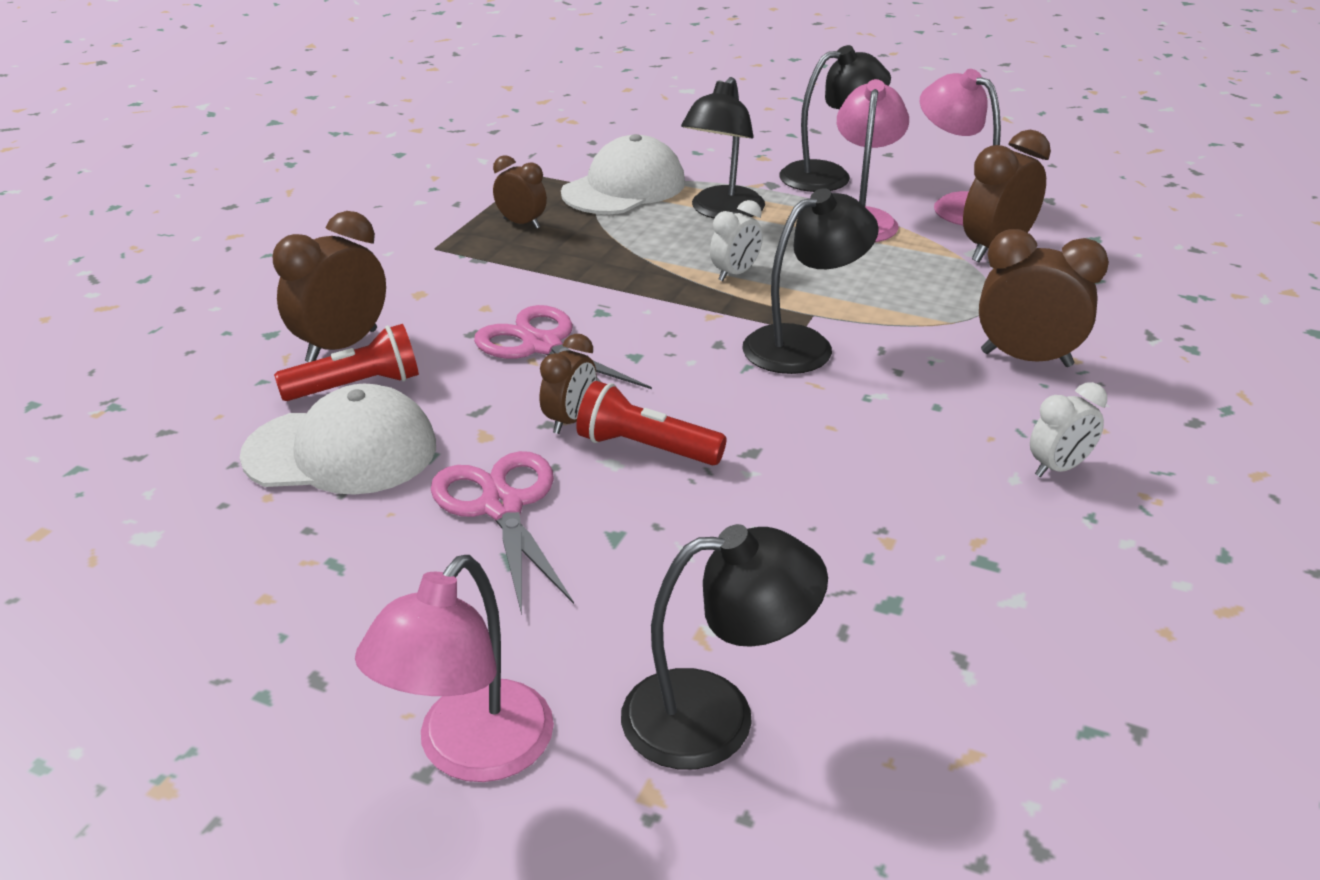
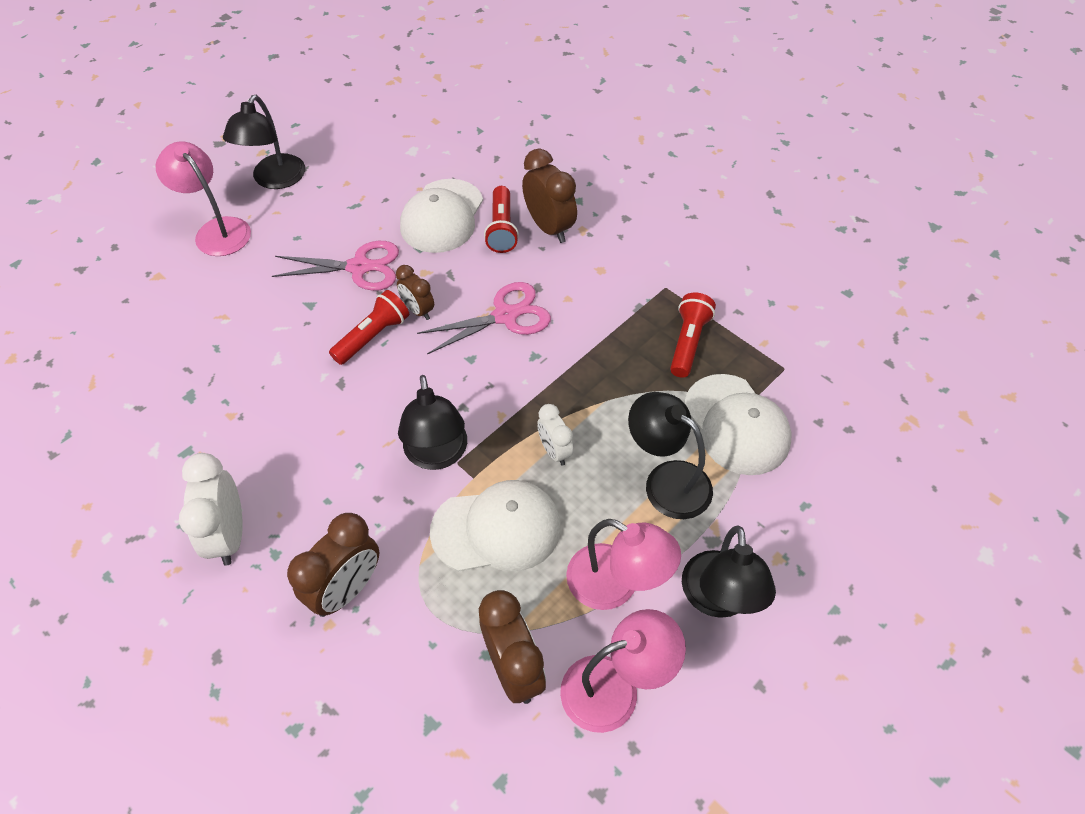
camera: 110 degrees right, 20 degrees up
(521, 224) = (688, 342): brown clock -> red flashlight
(716, 716) = (177, 307): black lamp -> black lamp (275, 180)
(863, 287) = (496, 529): none -> white cap
(1058, 468) = (229, 535): white clock -> white clock, size x1.66

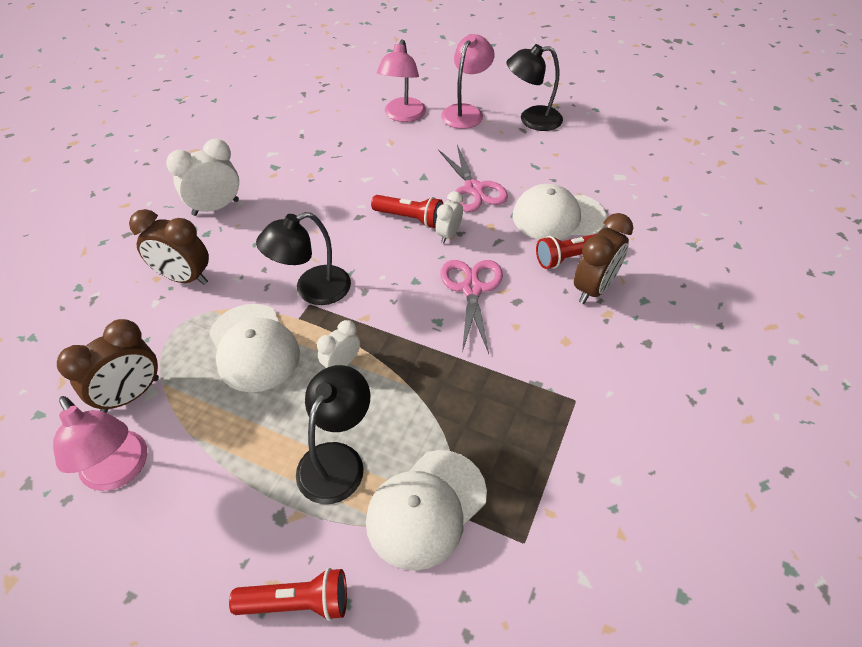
camera: 70 degrees right, 5 degrees down
(418, 310) = (448, 234): brown clock -> white clock
(505, 316) = (471, 289): pink scissors -> pink scissors turned 135 degrees counterclockwise
(616, 585) = (217, 446): pink lamp -> pink lamp (403, 116)
(688, 342) = (513, 438): red flashlight -> red flashlight (297, 602)
(718, 599) = (216, 536): black lamp -> none

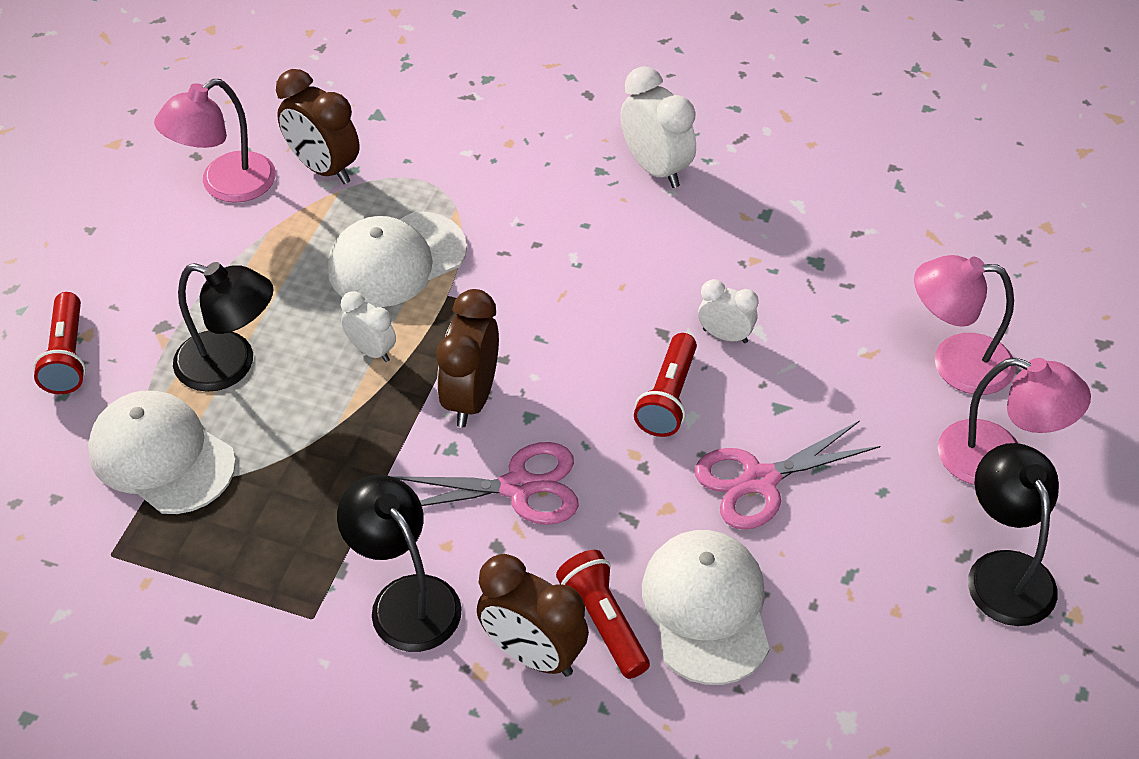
camera: 85 degrees right, 0 degrees up
(184, 278) = (511, 169): brown clock -> brown clock (471, 398)
(312, 290) = (500, 301): black lamp -> black lamp (405, 599)
(448, 234) = (637, 451): white clock -> white clock (725, 336)

